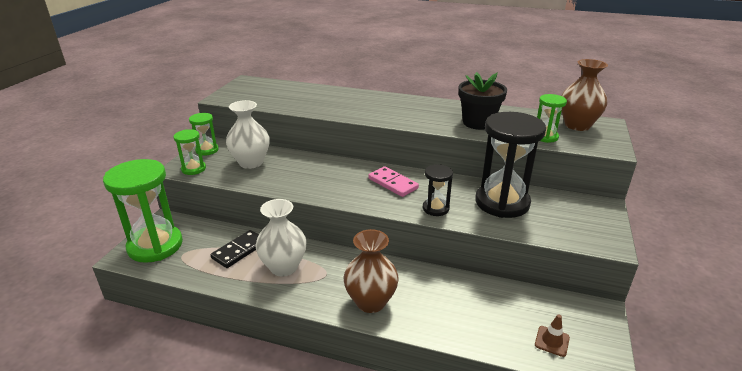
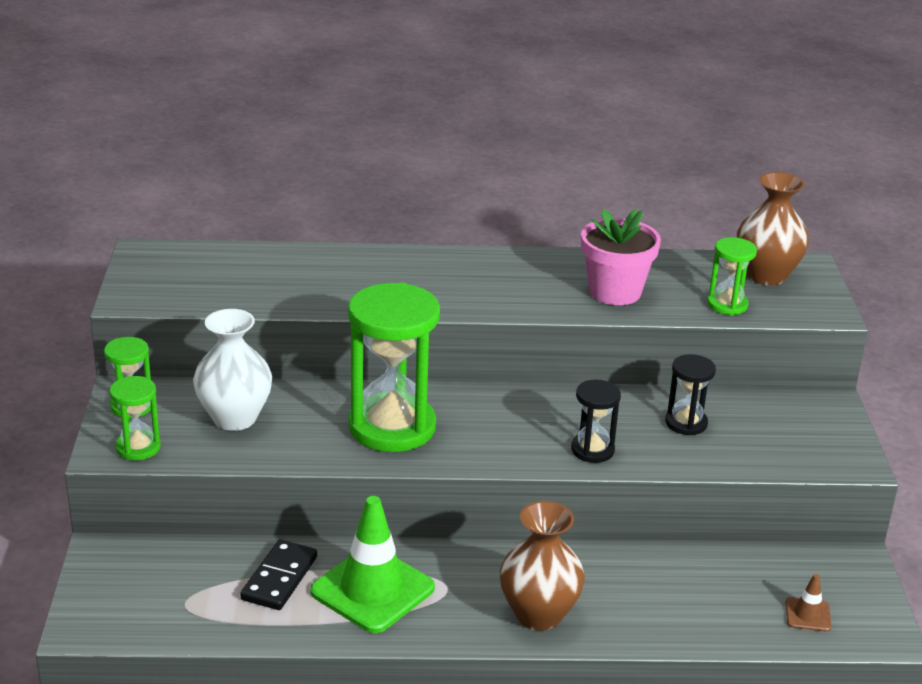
camera: 20 degrees left, 0 degrees up
(155, 246) = (124, 598): green hourglass -> green hourglass (392, 427)
(284, 267) = (372, 590): white vase -> green traffic cone
(393, 183) = (504, 418): pink domino -> none
(478, 123) = (615, 292): black flower pot -> pink flower pot
(502, 202) = (686, 423): black hourglass -> black hourglass, size x0.49

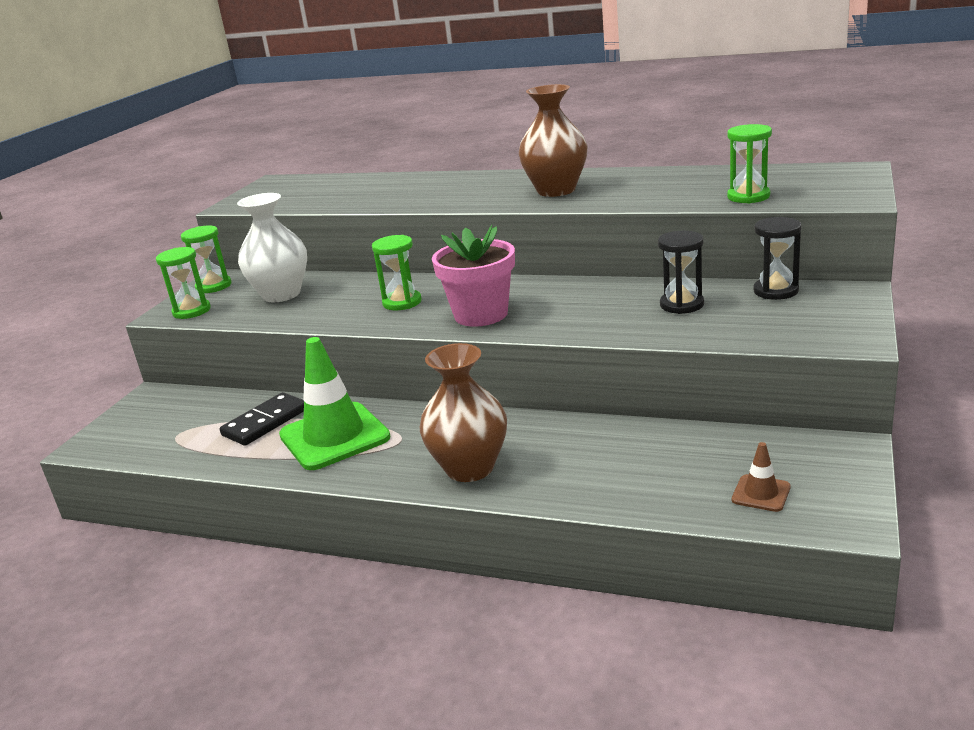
camera: 25 degrees right, 5 degrees down
(392, 427) = (402, 302): green hourglass -> green hourglass, size x0.49
(592, 450) = (571, 322): black hourglass -> black hourglass (775, 291)
(615, 292) = (640, 191): pink flower pot -> pink flower pot (481, 314)
(766, 275) = (806, 177): brown vase -> brown vase (556, 190)

